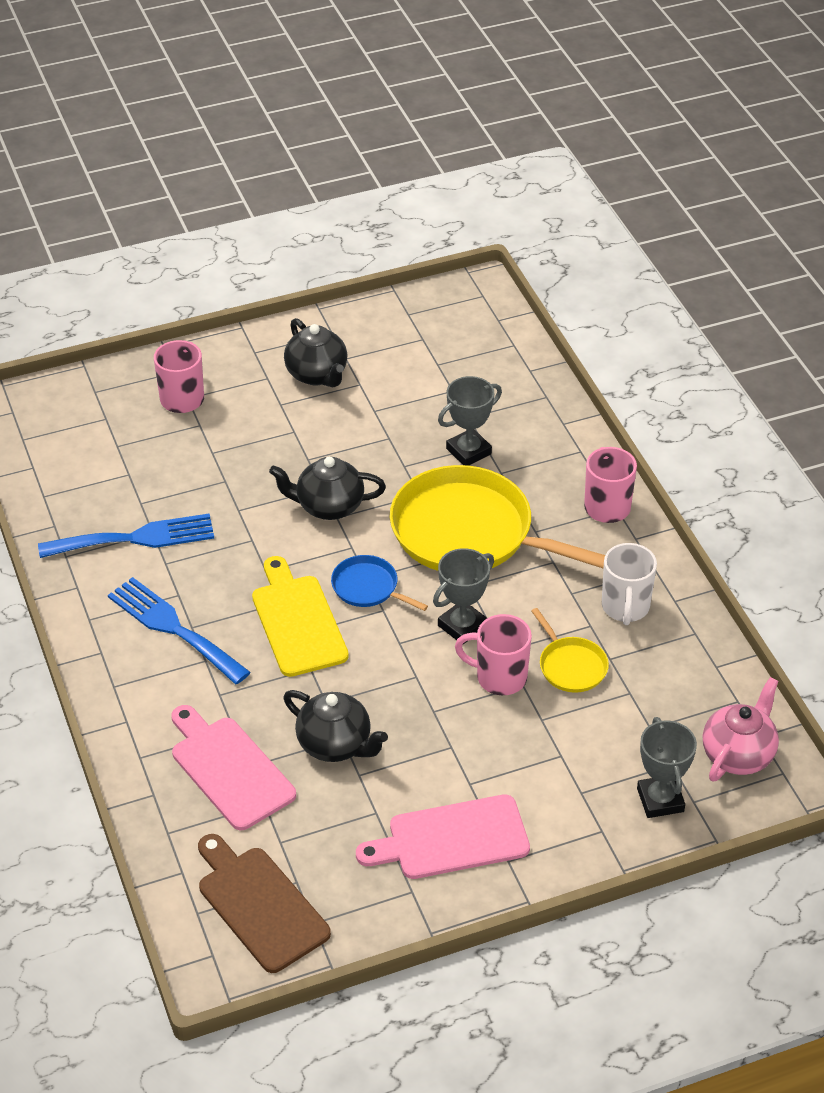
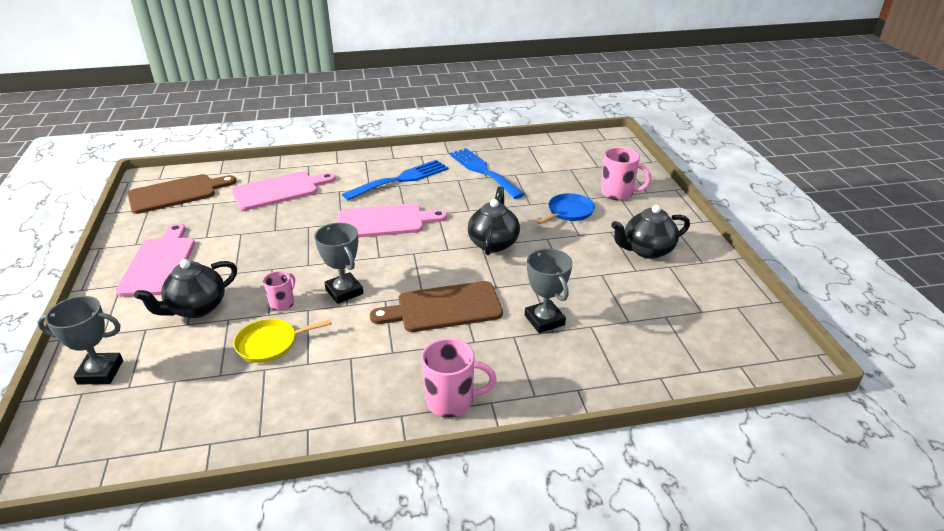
camera: 100 degrees right, 10 degrees down
(135, 538) = (483, 171): blue fork -> blue fork turned 150 degrees clockwise
(297, 621) = (385, 221): yellow cutting board -> pink cutting board
(335, 745) = (271, 227): black teapot -> black teapot (196, 308)
(368, 587) = (404, 252): blue pan -> blue pan (569, 212)
(469, 532) = (444, 308): yellow pan -> brown cutting board
(499, 677) = (282, 303): pink mug -> pink mug, size x0.61
(625, 607) = (316, 390): white mug -> none
(738, 754) = (101, 435): pink teapot -> none

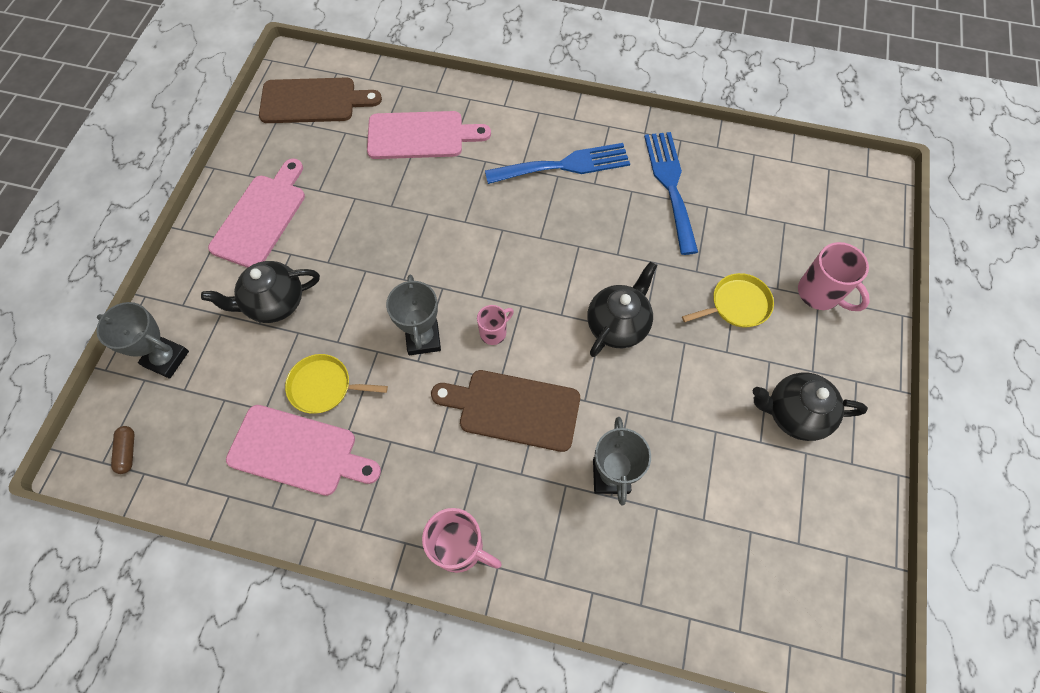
camera: 25 degrees right, 30 degrees up
(83, 448) = (127, 452): none -> brown capsule
(282, 303) = (356, 331): pink mug -> pink mug (494, 332)
(385, 221) = (513, 237): pink cutting board -> pink cutting board (298, 451)
(569, 212) = (737, 305): blue pan -> yellow pan

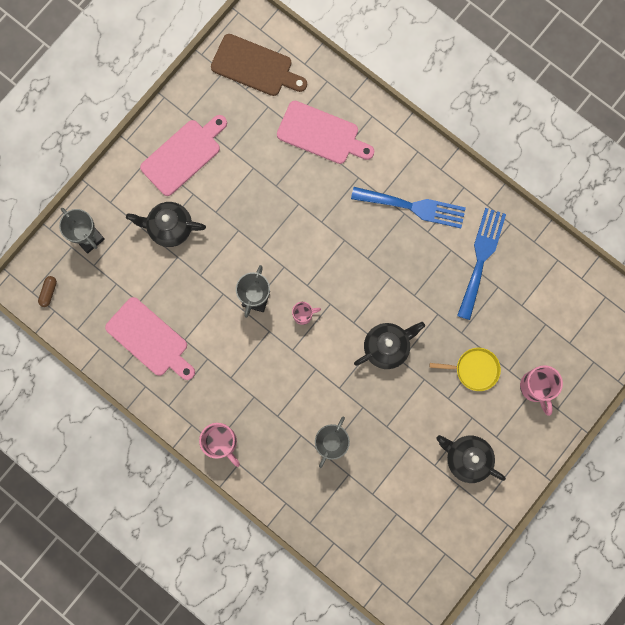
camera: 25 degrees right, 15 degrees up
(324, 386) = (180, 303): yellow pan -> none
(513, 409) = (292, 373): brown cutting board -> none

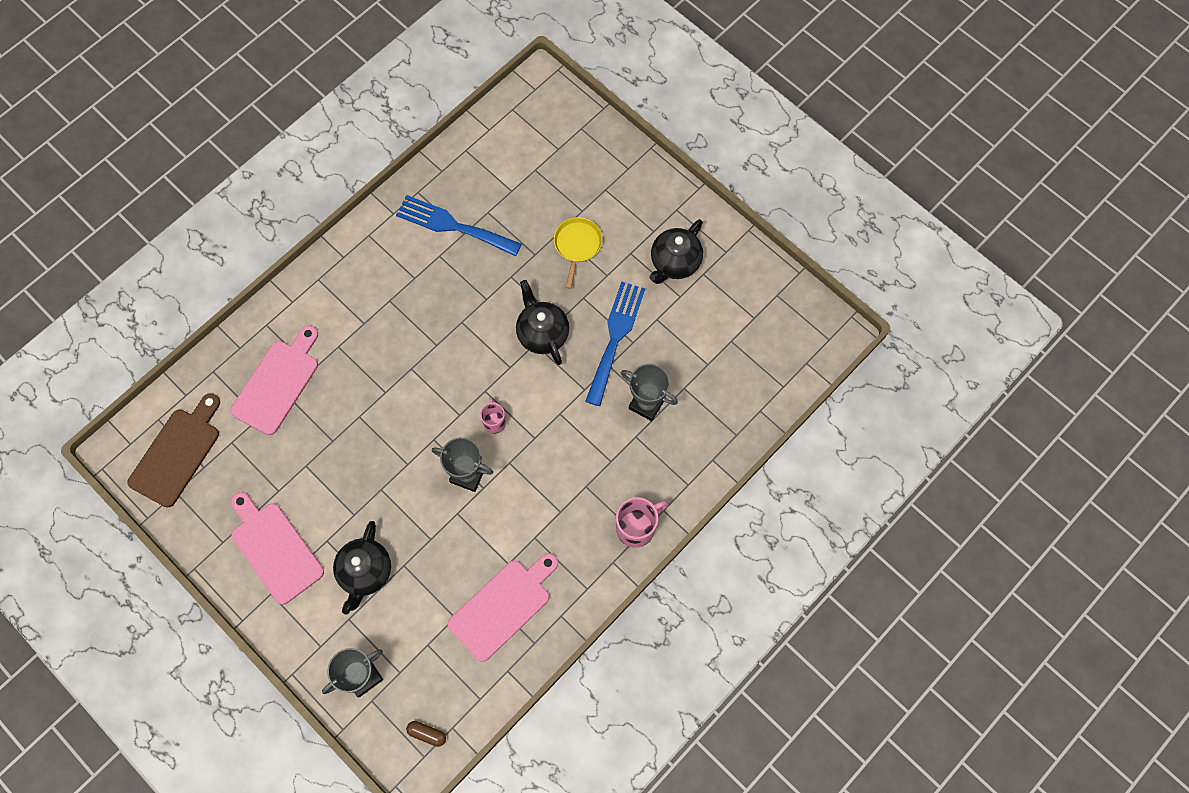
camera: 85 degrees left, 10 degrees down
(413, 207) = (383, 290): blue fork -> blue fork (615, 337)
(535, 387) = (603, 187): pink mug -> none

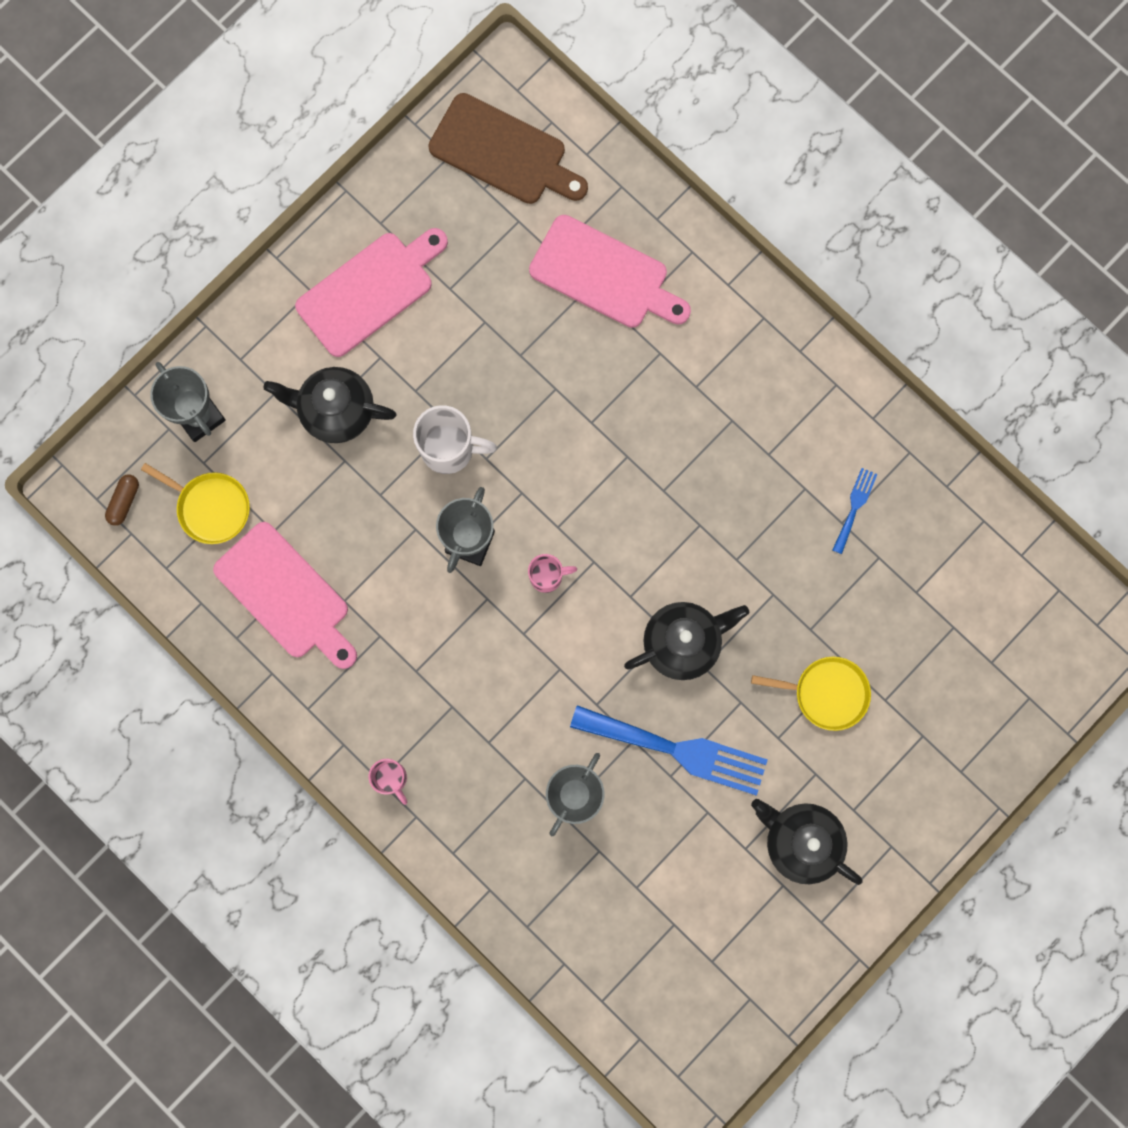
camera: 90 degrees right, 10 degrees up
(399, 490) = (449, 449): none -> white mug
(434, 665) = (210, 507): none -> yellow pan
(453, 226) = (854, 507): blue fork -> blue fork, size x0.46
(637, 527) = (391, 778): pink mug -> pink mug, size x0.61

